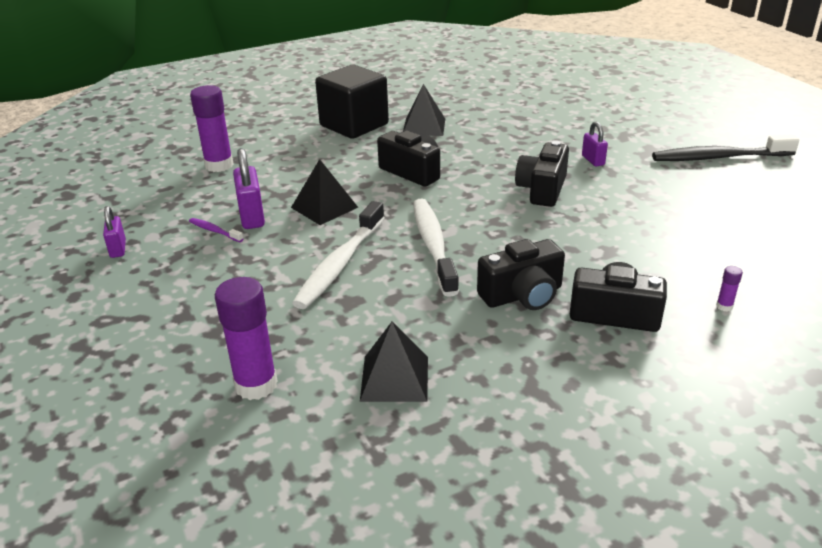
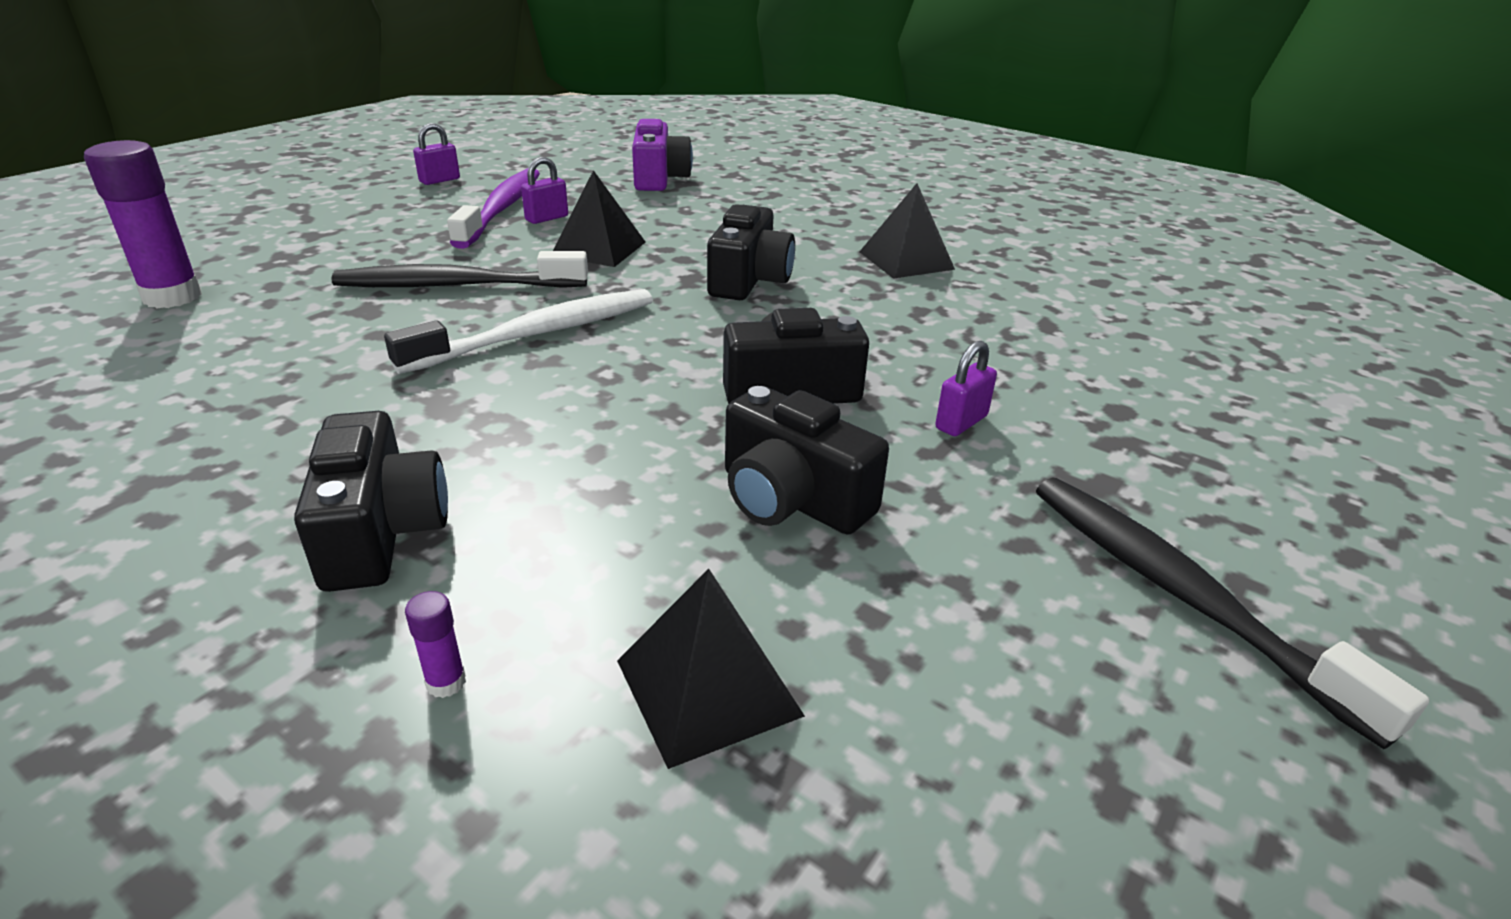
camera: 60 degrees right, 0 degrees up
(214, 231) = (502, 209): purple toothbrush -> purple toothbrush, size x2.25
(219, 165) = (659, 178): purple glue stick -> purple camera
(252, 217) = (547, 218): purple padlock -> purple padlock, size x0.62
(340, 264) = (456, 285): white toothbrush -> black toothbrush
(354, 125) = (851, 219): black cube -> none
(394, 378) = (181, 372): black pyramid -> black pyramid (708, 687)
(522, 295) = (418, 430): black camera -> black camera (792, 499)

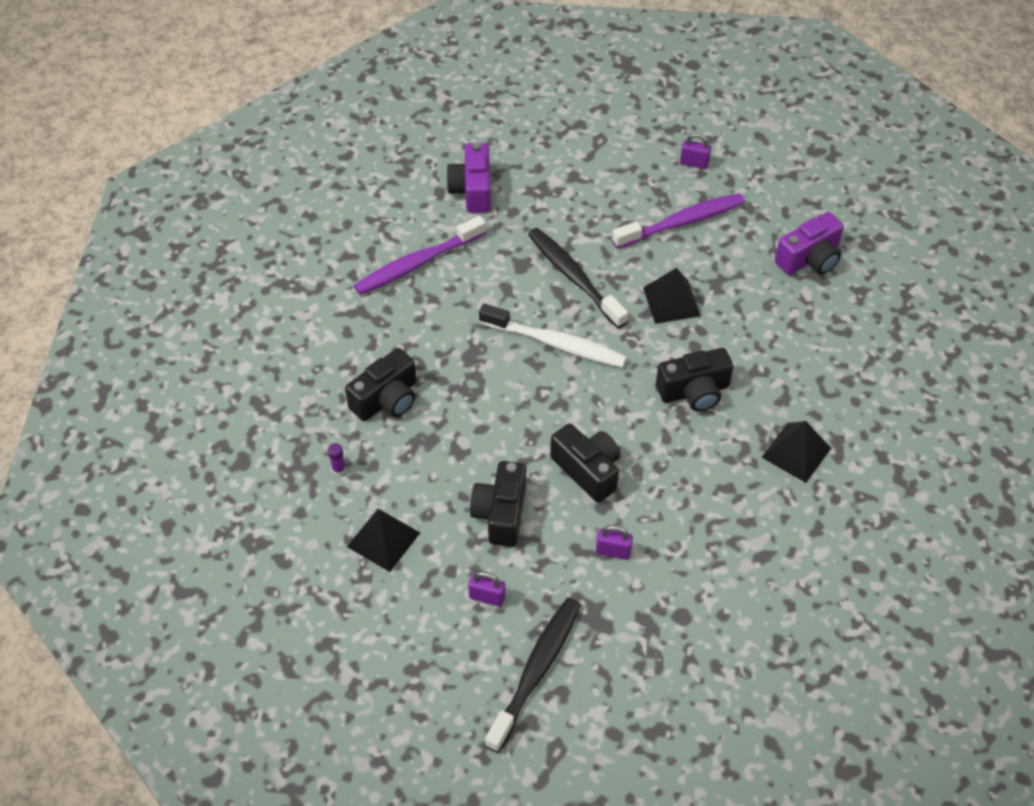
camera: 60 degrees right, 20 degrees up
(172, 297) = (472, 190): purple glue stick -> purple camera
(185, 386) = (417, 263): none -> purple toothbrush
(547, 218) = (689, 251): purple padlock -> purple padlock (487, 597)

